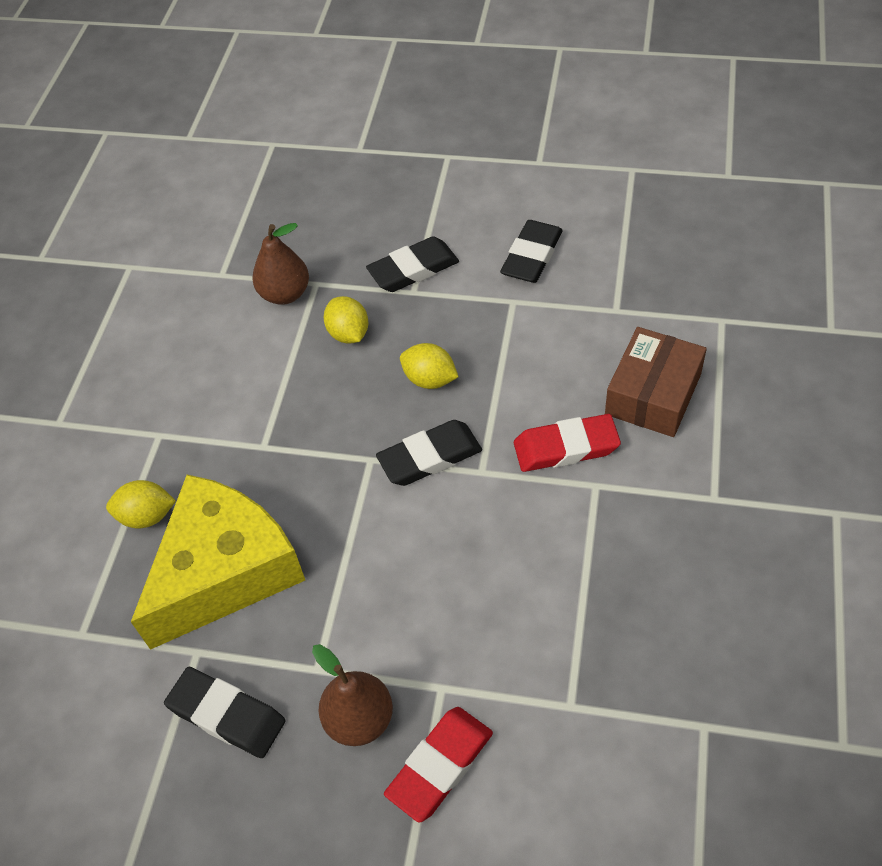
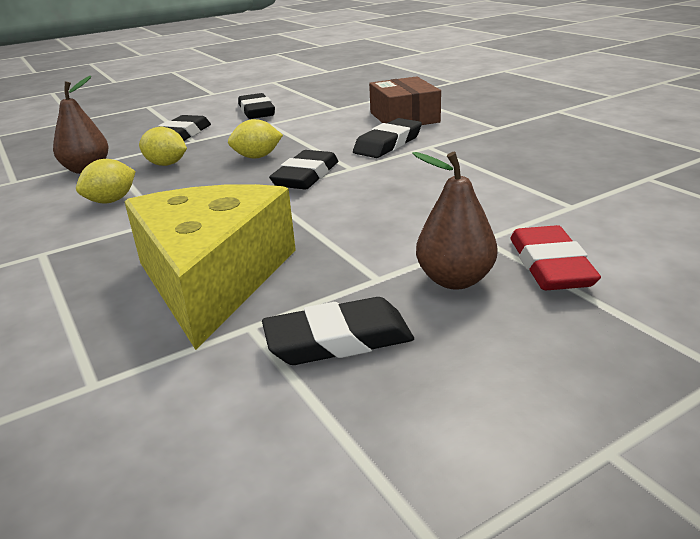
camera: 45 degrees left, 25 degrees down
(147, 516) = (84, 290): yellow lemon -> yellow lemon (111, 201)
(566, 447) = (388, 144): red eraser -> black eraser

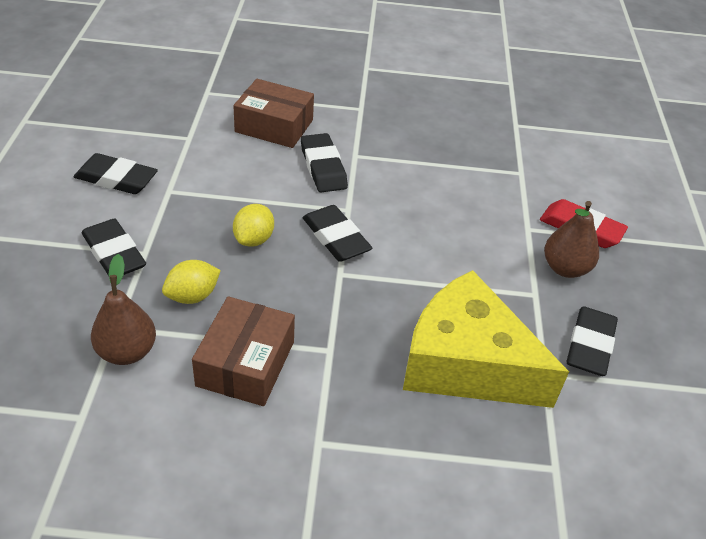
camera: 60 degrees left, 15 degrees up
(111, 201) = (245, 363): yellow lemon -> brown box

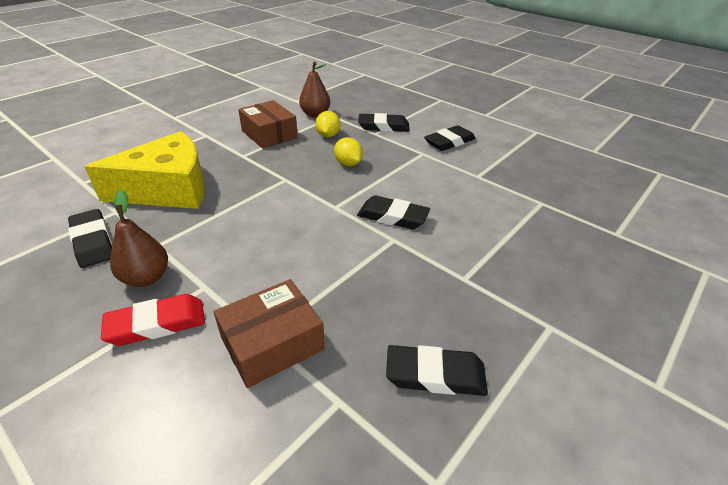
camera: 130 degrees right, 5 degrees down
(274, 126) = (468, 216): brown box -> brown box (272, 343)
(336, 238) = (315, 190): black eraser -> black eraser (435, 375)

